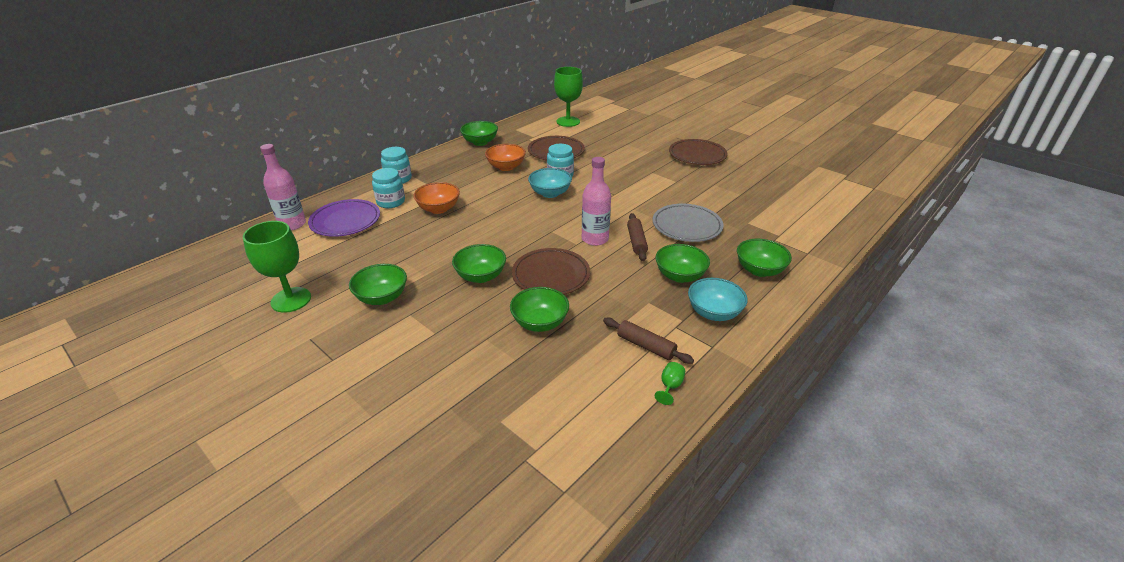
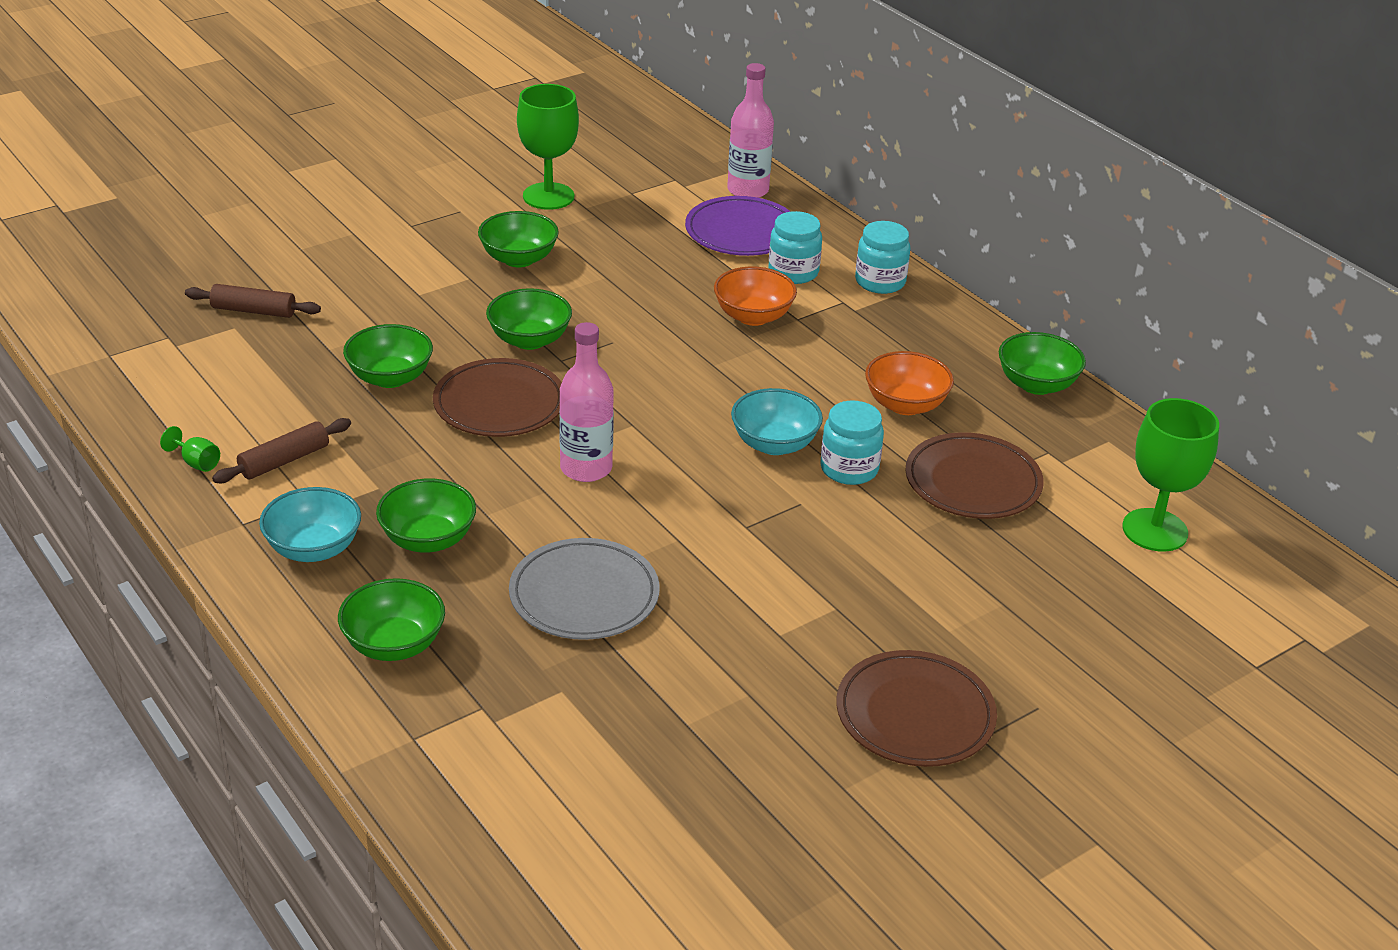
camera: 100 degrees right, 0 degrees up
(636, 241) = (556, 515): brown rolling pin -> brown rolling pin (254, 311)

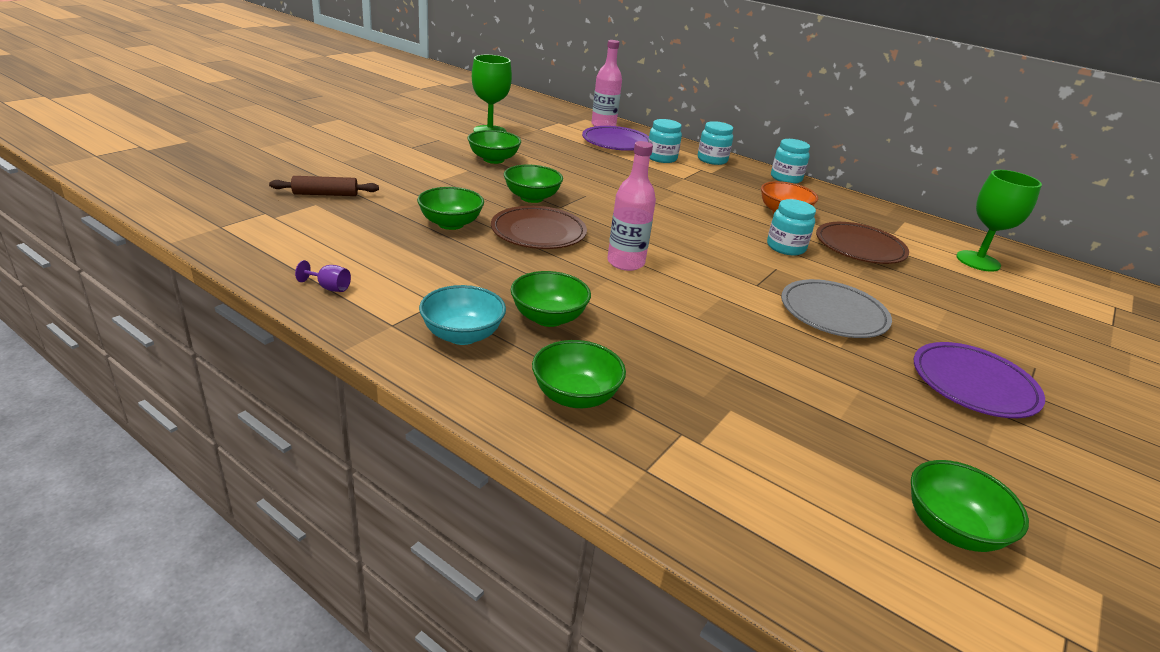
camera: 20 degrees left, 5 degrees down
(196, 462) = (329, 287): green goblet -> purple goblet
(284, 460) = (402, 279): brown rolling pin -> none
(584, 595) = (690, 340): grey plate -> grey plate (833, 313)
(753, 316) = (658, 178): orange bowl -> none
(774, 444) = (730, 239): turquoise bowl -> none
(915, 714) = (973, 384): brown plate -> purple plate
(979, 332) = (786, 178): none -> turquoise jar
(1036, 384) = (840, 199): green bowl -> green bowl (951, 529)

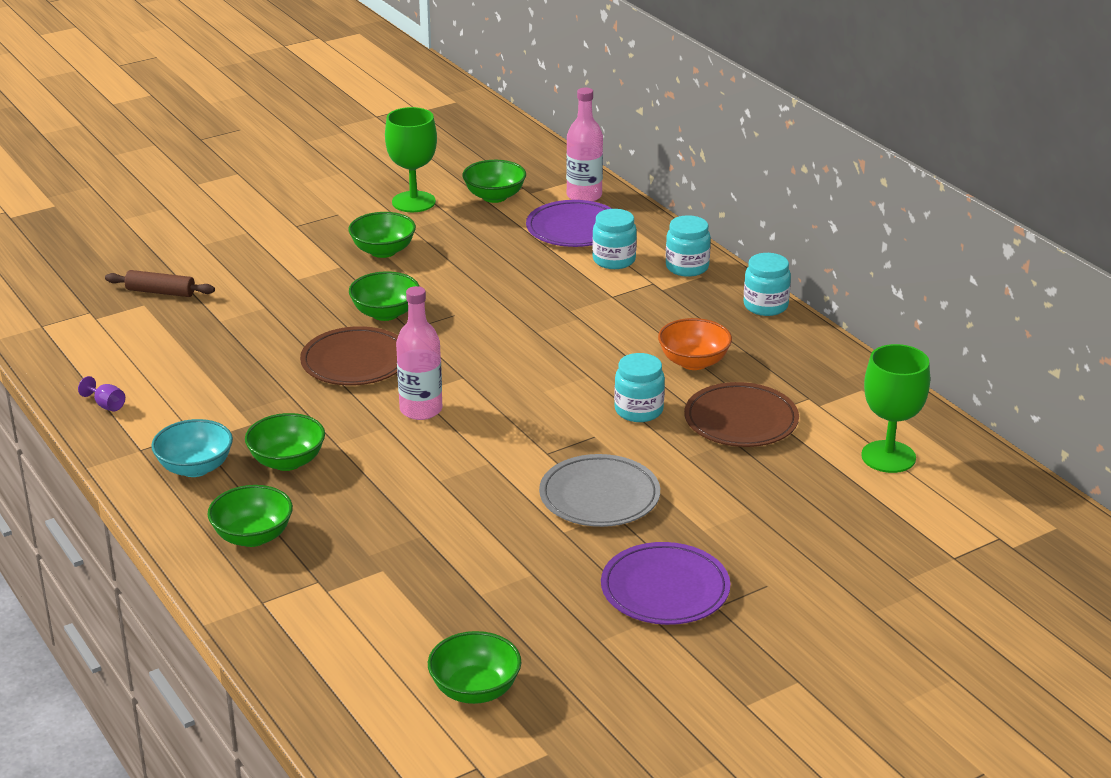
camera: 25 degrees right, 0 degrees up
(451, 224) = (267, 342): green bowl -> green bowl (494, 196)

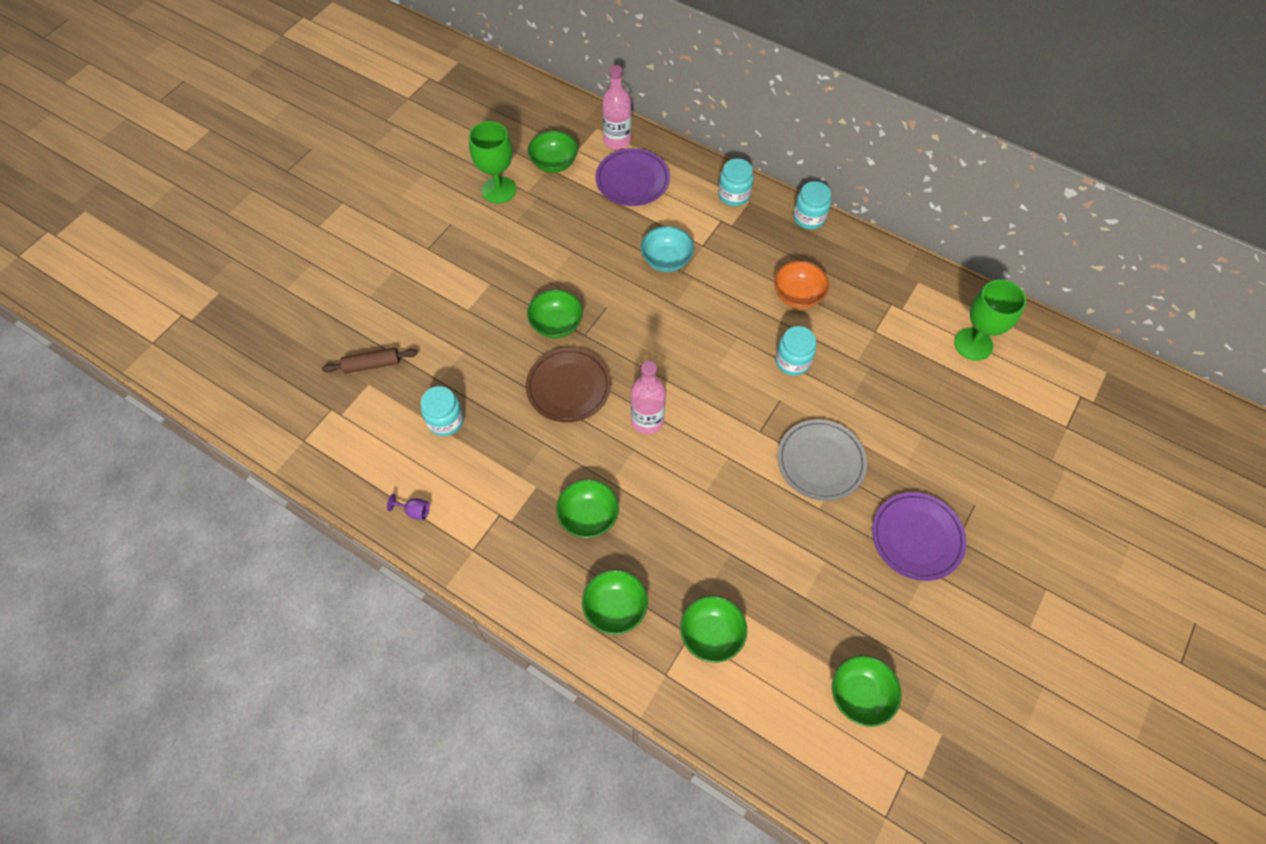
camera: 25 degrees left, 30 degrees up
(195, 468) = (526, 552): turquoise bowl -> turquoise bowl (666, 260)
(383, 251) = (511, 254): green bowl -> green bowl (711, 634)
(614, 260) = (680, 205): turquoise jar -> turquoise jar (445, 420)
(741, 420) = (863, 345): brown plate -> none

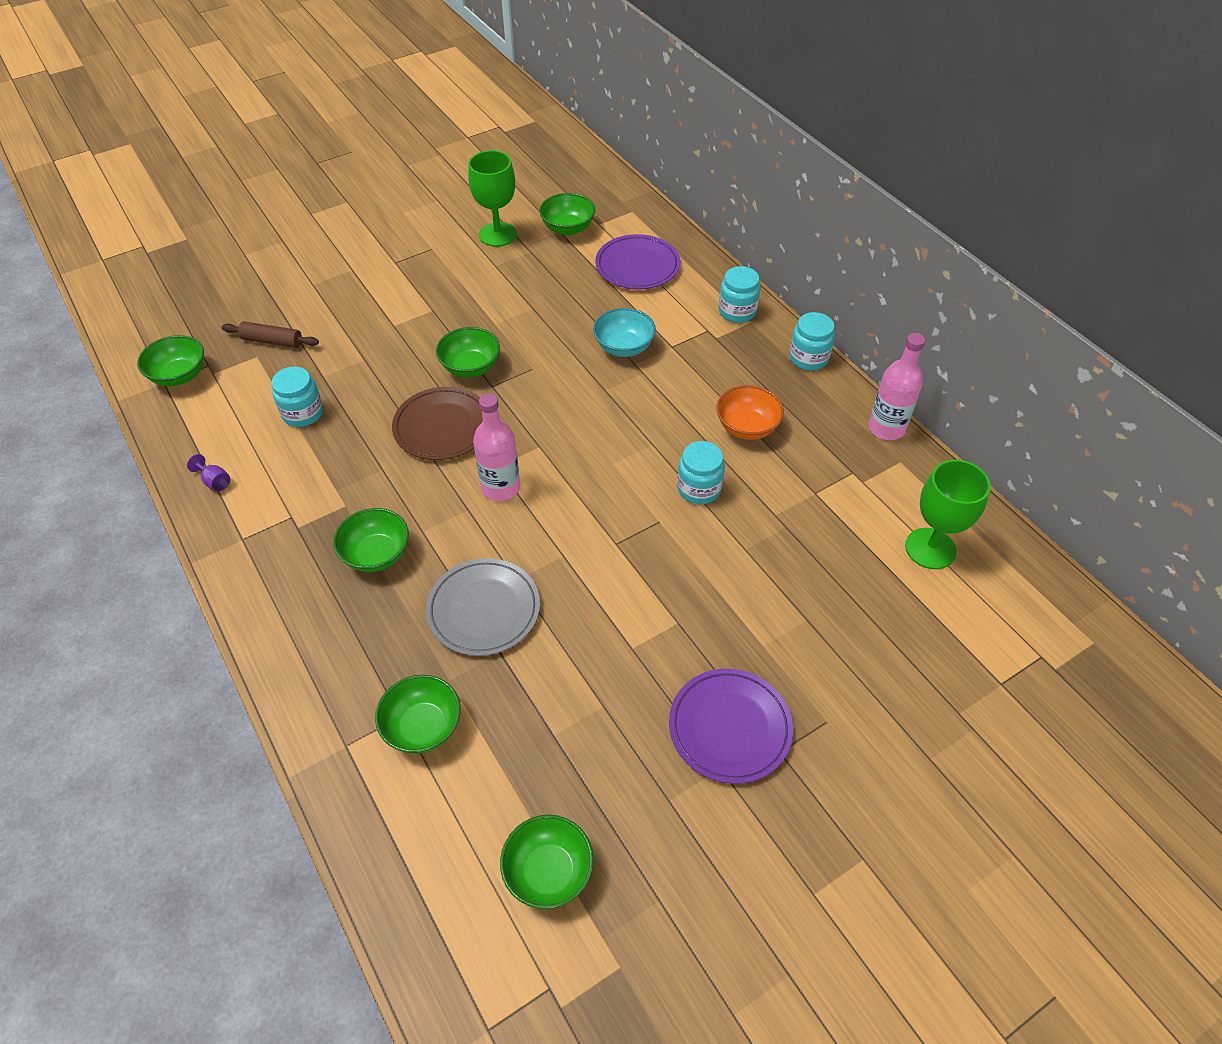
camera: 25 degrees right, 10 degrees down
(615, 608) = (340, 654): green bowl -> green bowl (179, 375)
(617, 140) = (645, 227): pink bottle -> pink bottle (886, 428)
(820, 462) = (665, 601): grey plate -> grey plate (483, 609)

